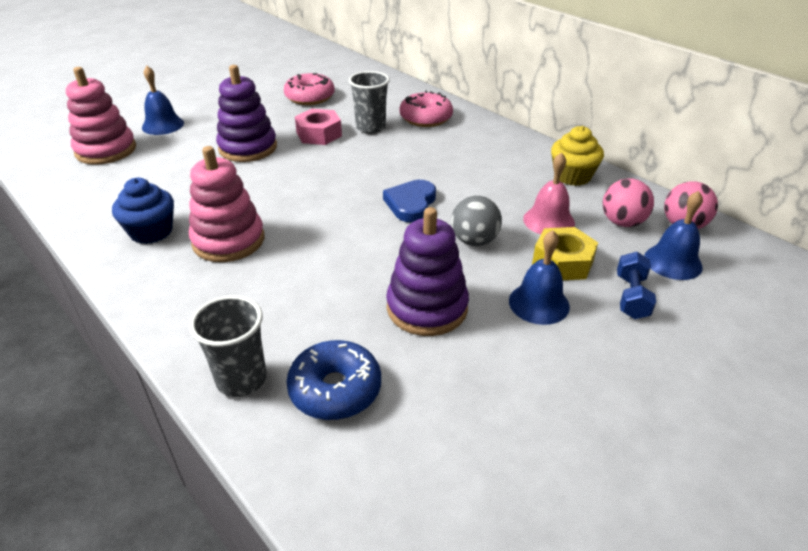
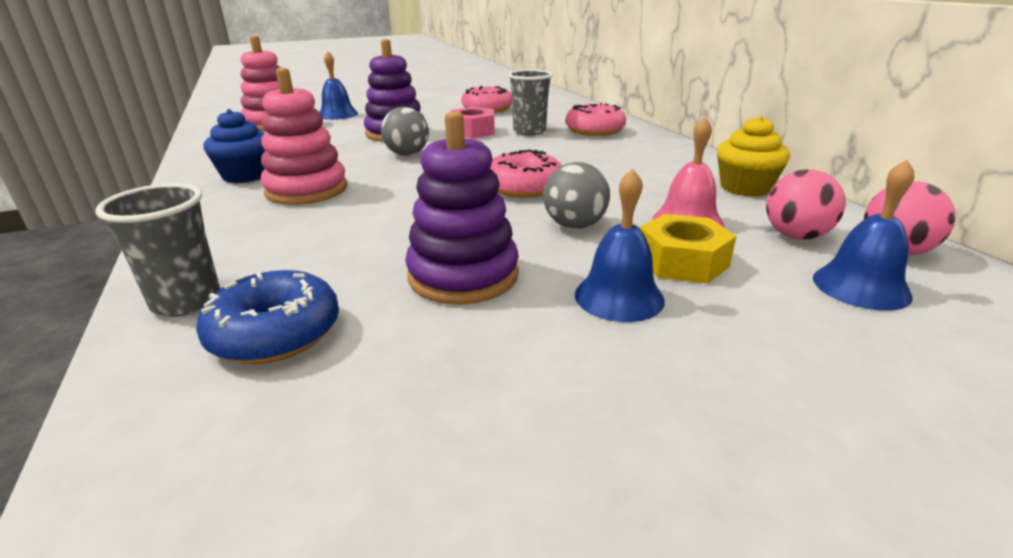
camera: 20 degrees right, 10 degrees down
(282, 177) = (407, 154): none -> grey ball
(411, 204) = (523, 187): blue heart -> pink donut
(631, 297) = (770, 314): blue dumbbell -> none

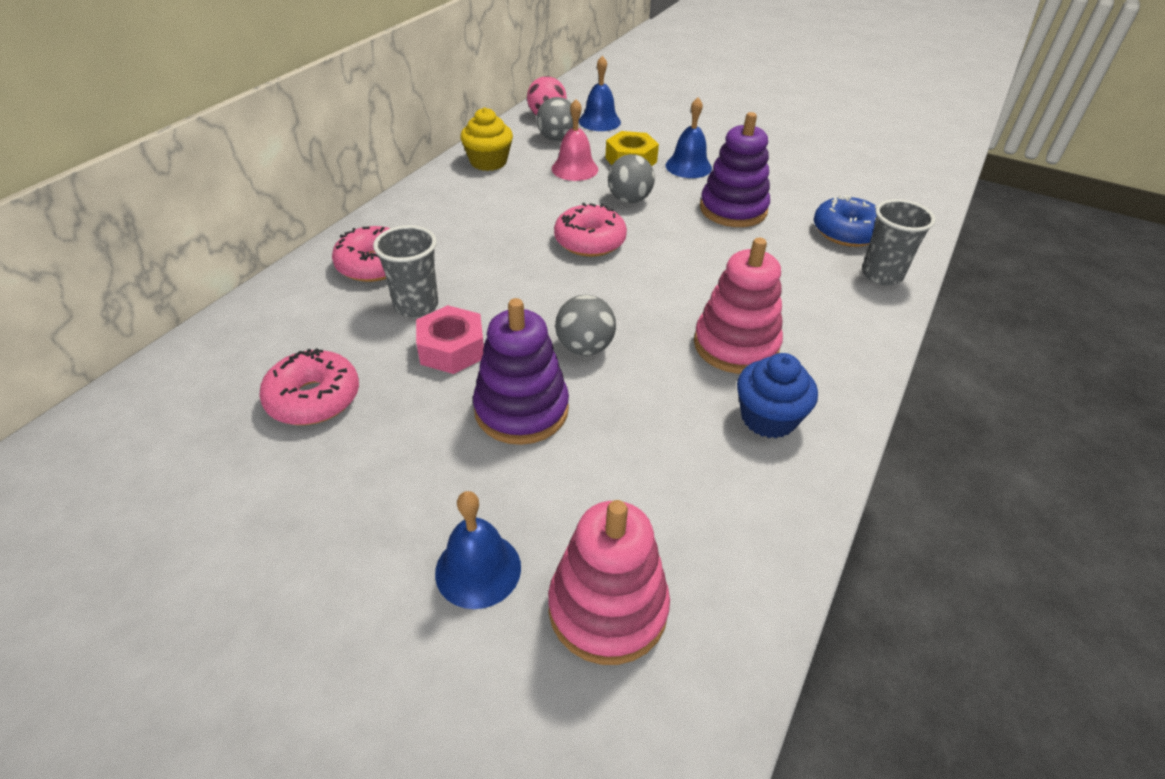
camera: 130 degrees left, 15 degrees up
(795, 236) = (557, 139): pink ball -> grey ball

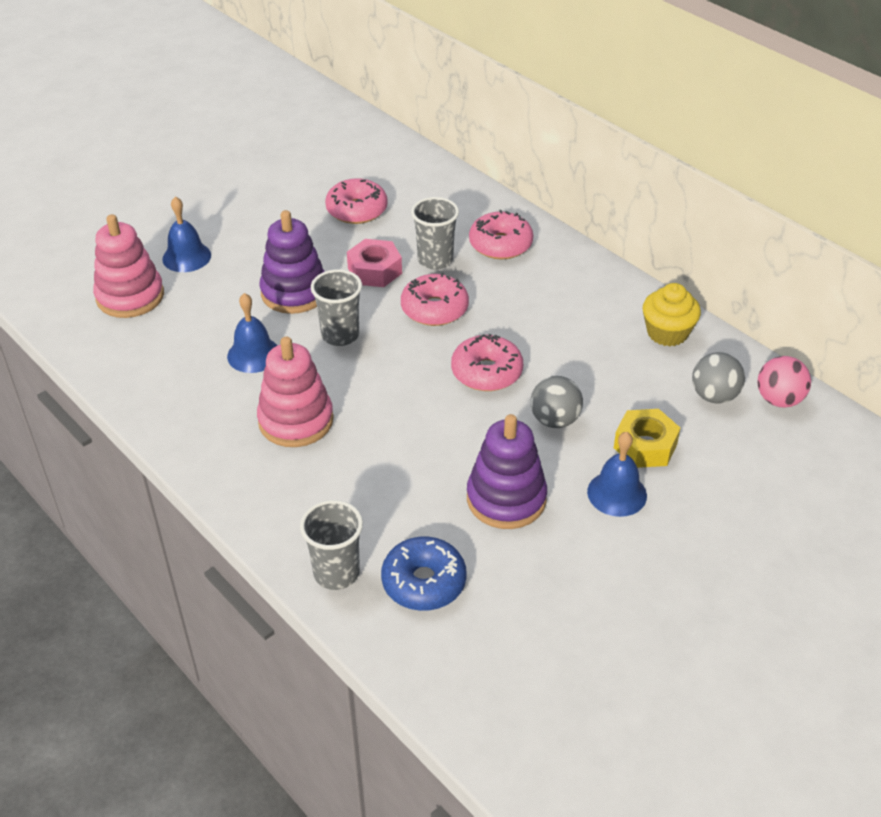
camera: 110 degrees right, 0 degrees up
(508, 289) = (434, 309): none -> pink donut
(574, 169) = (635, 394): pink bell -> none
(584, 348) = (340, 335): grey ball -> grey cup
(599, 121) = (759, 445): blue bell -> blue bell (253, 354)
(768, 418) = (211, 410): blue cupcake -> none

